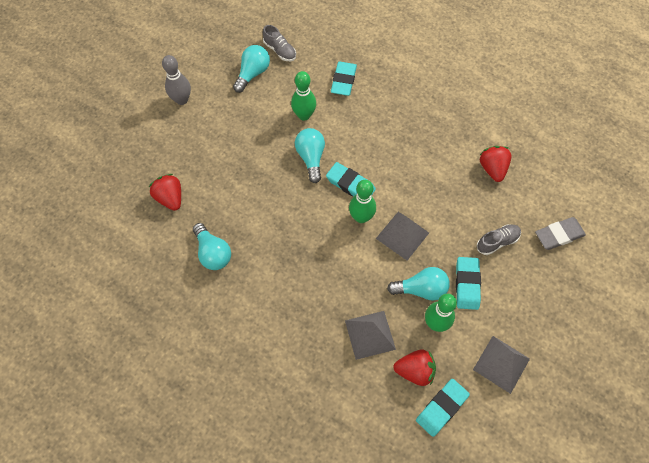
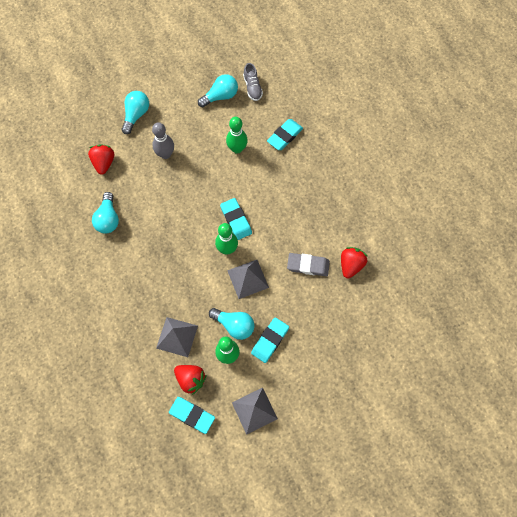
camera: 30 degrees right, 5 degrees up
(182, 100) = (157, 91): grey bowling pin -> grey bowling pin (165, 154)
(311, 158) = (220, 185): turquoise light bulb -> turquoise light bulb (136, 115)
(441, 408) = (192, 415): turquoise eraser -> turquoise eraser turned 45 degrees clockwise
(497, 242) = (314, 322): grey shoe -> none
(559, 235) = (365, 343): grey eraser -> grey eraser (308, 265)

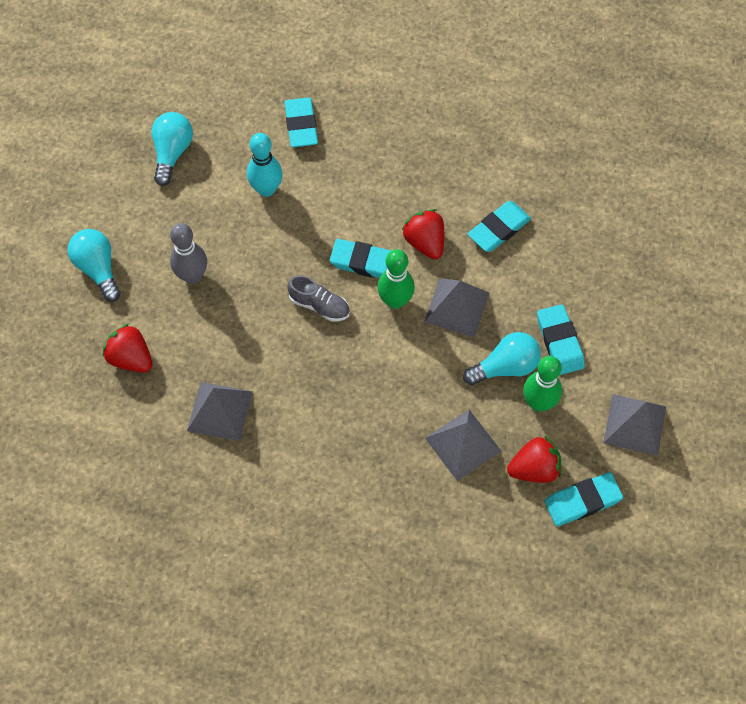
camera: 50 degrees left, 5 degrees down
(108, 219) = (220, 411): turquoise light bulb -> grey pyramid
(237, 149) = (266, 189): green bowling pin -> turquoise bowling pin
(252, 87) = (196, 109): grey shoe -> grey shoe (319, 305)
(308, 265) = (499, 229): grey eraser -> turquoise eraser
(351, 265) = (539, 184): red strawberry -> red strawberry (425, 242)

